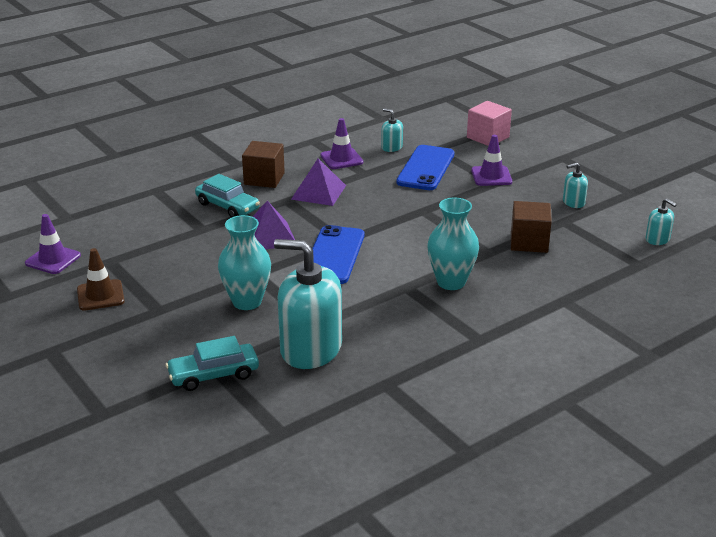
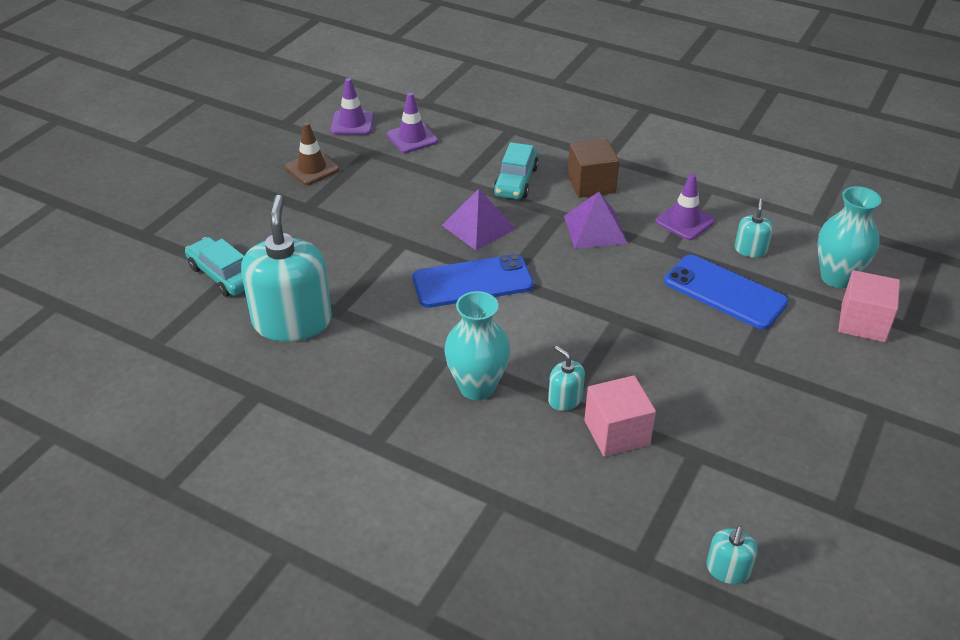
camera: 65 degrees right, 10 degrees up
(247, 302) = (350, 254): turquoise vase -> turquoise vase (837, 277)
(426, 168) = (724, 292): blue phone -> blue phone turned 45 degrees clockwise
(491, 176) = (757, 354): purple traffic cone -> purple traffic cone (412, 138)
(529, 242) = (616, 432): brown cube -> pink cube
(573, 202) = (758, 452): turquoise soap dispenser -> turquoise soap dispenser (565, 399)

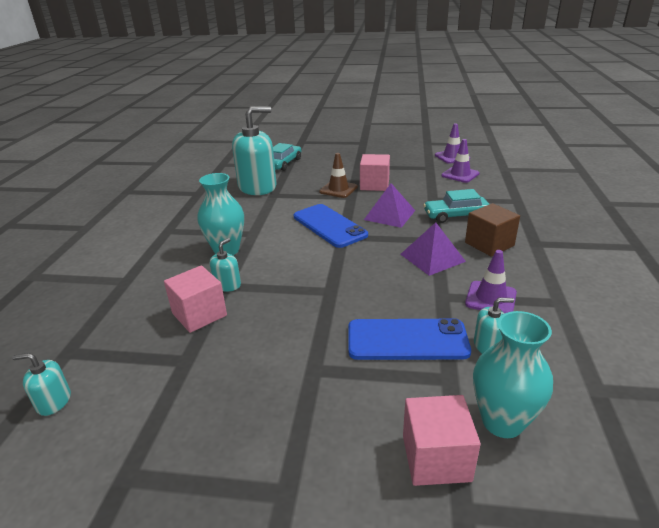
camera: 70 degrees right, 10 degrees down
(312, 168) = (394, 159): brown traffic cone -> brown traffic cone (338, 189)
(383, 212) = (374, 185): none -> pink cube
(724, 292) = (407, 340): blue phone -> blue phone turned 75 degrees clockwise

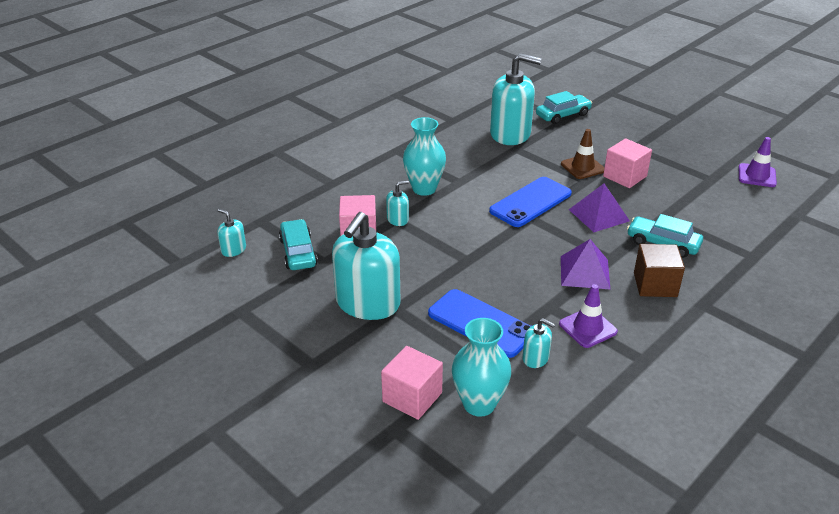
camera: 35 degrees right, 5 degrees up
(146, 364) = (298, 252): none -> turquoise car
(278, 379) = (367, 303): none -> turquoise soap dispenser
(329, 226) = (530, 202): blue phone -> blue phone turned 45 degrees clockwise
(460, 174) = (734, 201): purple traffic cone -> none

